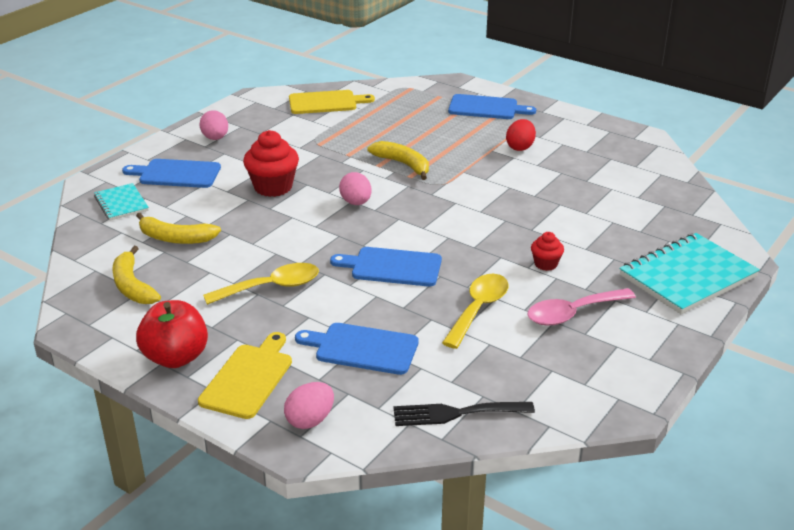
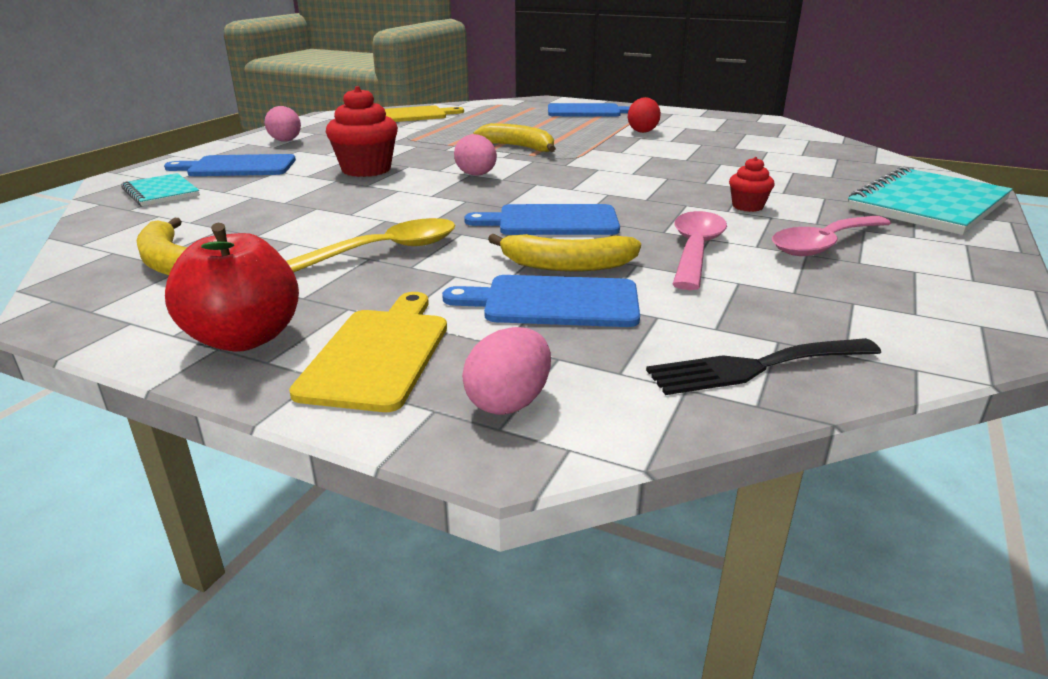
camera: 10 degrees left, 5 degrees down
(175, 238) = (239, 216): yellow banana -> yellow banana (567, 265)
(478, 309) = (695, 250): yellow spoon -> pink spoon

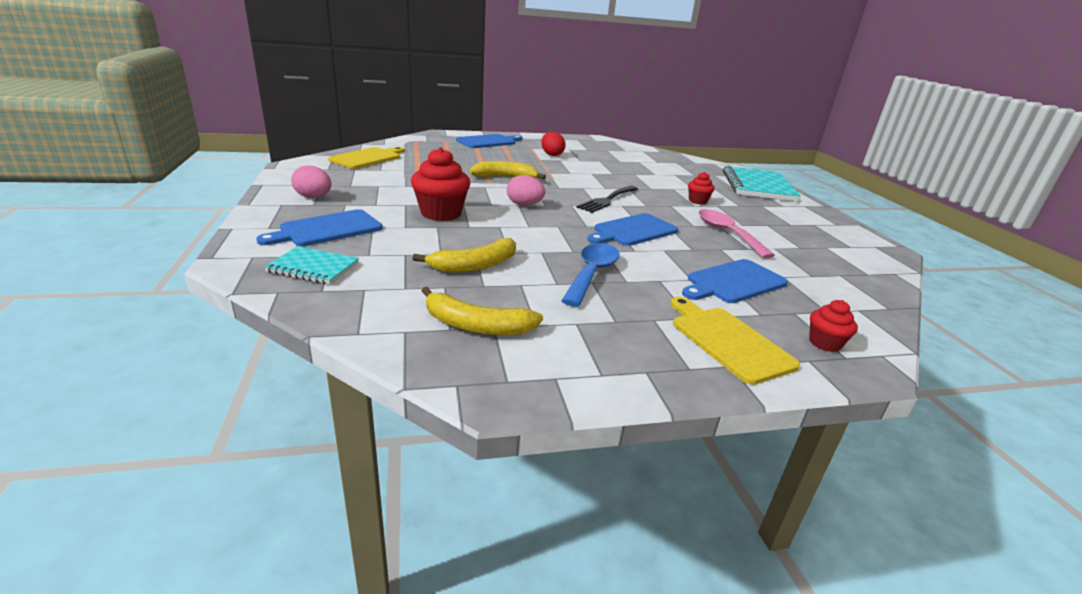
camera: 40 degrees left, 0 degrees up
(244, 338) = (647, 359): red apple -> none
(389, 250) = (592, 273): yellow spoon -> blue spoon
(509, 402) = (824, 343): pink egg -> red cupcake
(567, 265) = (696, 258): yellow banana -> yellow banana (475, 265)
(755, 367) = (858, 291): black fork -> black fork (607, 200)
(823, 245) = (764, 218): pink spoon -> none

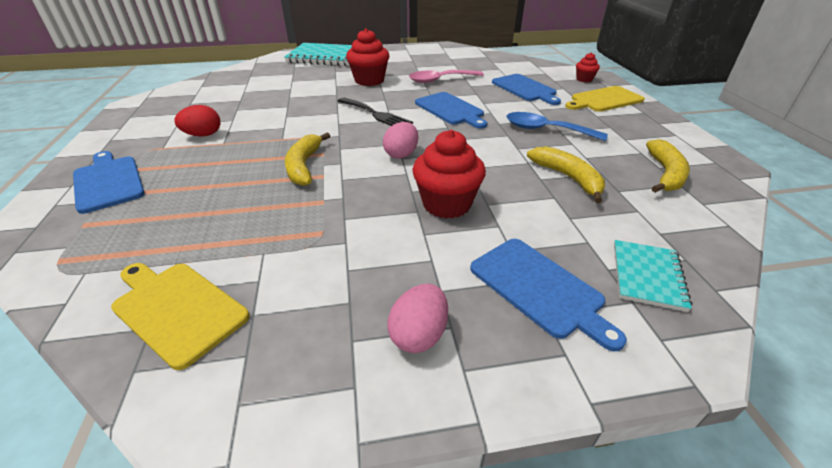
camera: 85 degrees left, 10 degrees up
(697, 201) = (369, 80): red cupcake -> red cupcake, size x1.86

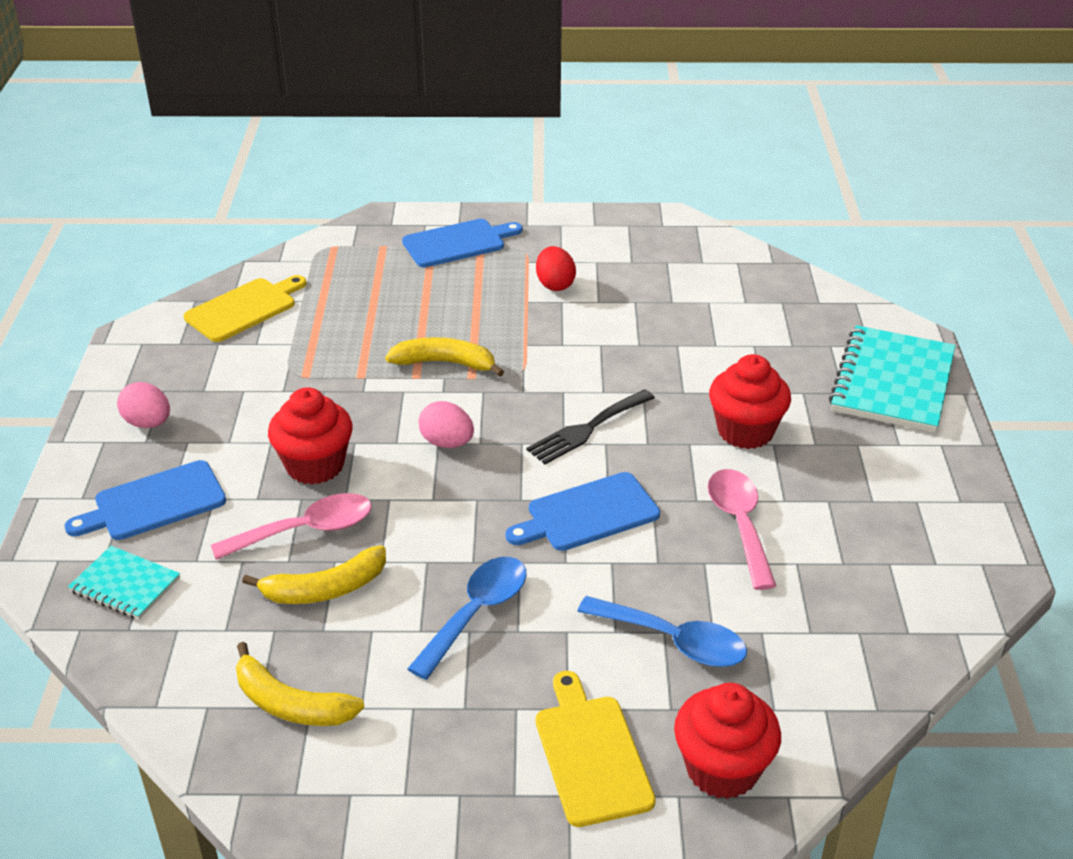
camera: 100 degrees right, 0 degrees up
(520, 195) = (306, 530): none -> pink spoon
(525, 89) = (674, 641): blue cutting board -> blue spoon
(584, 79) = (722, 769): red cupcake -> red cupcake, size x1.86

